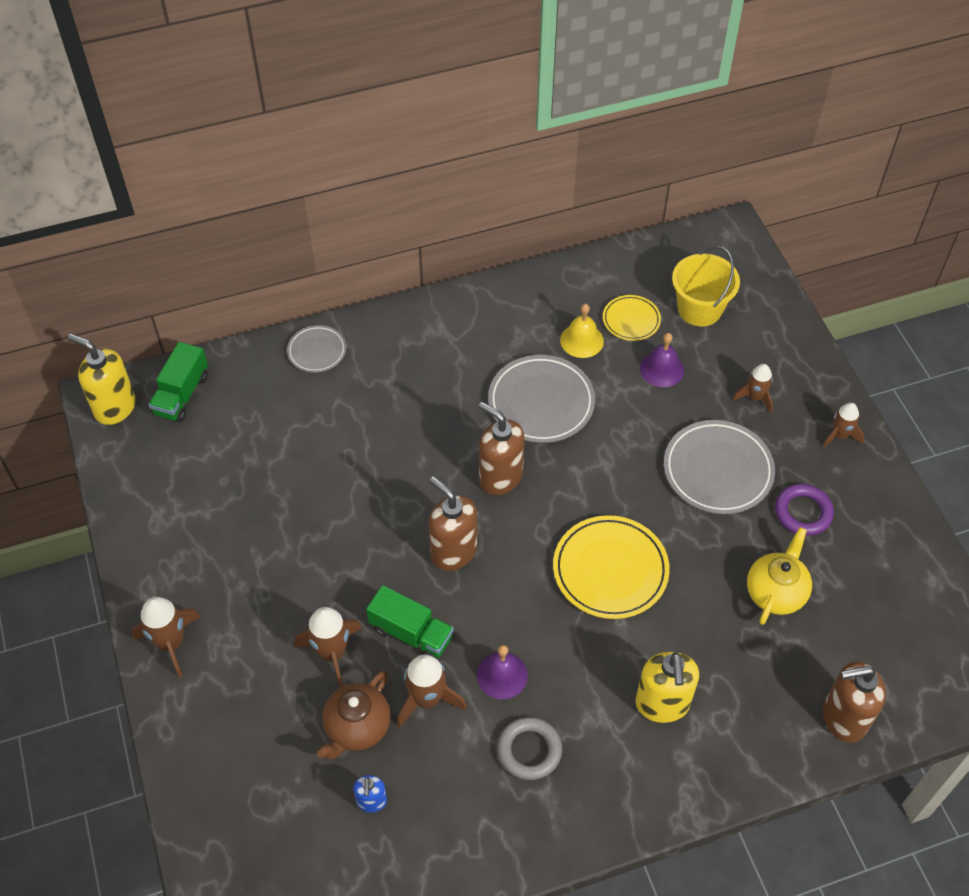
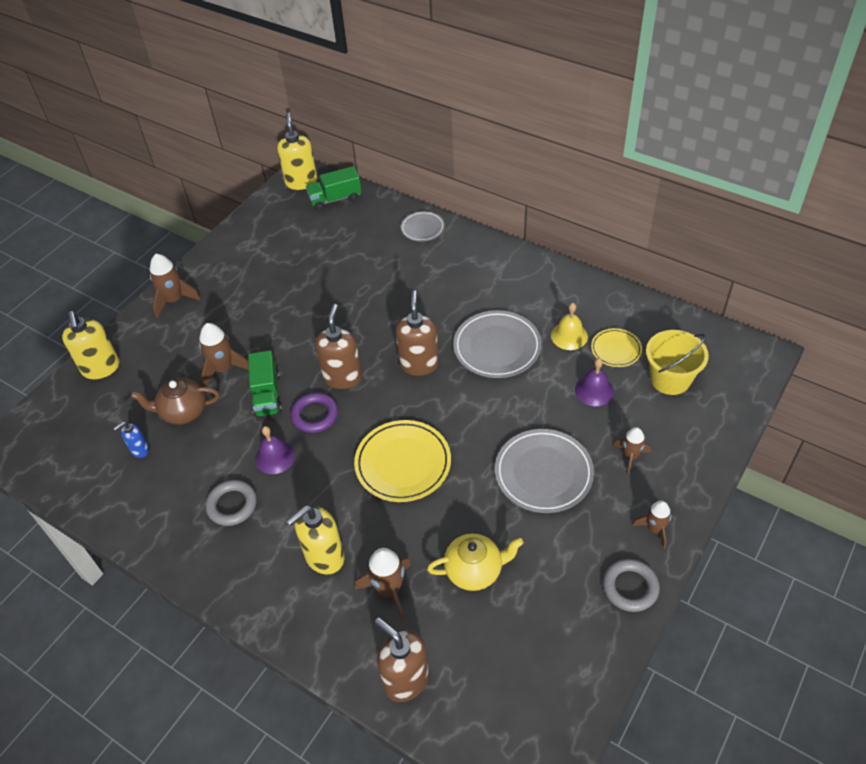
camera: 55 degrees right, 5 degrees down
(203, 779) = (101, 368): none -> yellow soap dispenser
(427, 699) = (228, 431): brown rocket -> brown rocket (389, 590)
(803, 512) = (560, 546): purple ring -> purple ring (315, 415)
(880, 493) = (630, 587): none -> grey ring

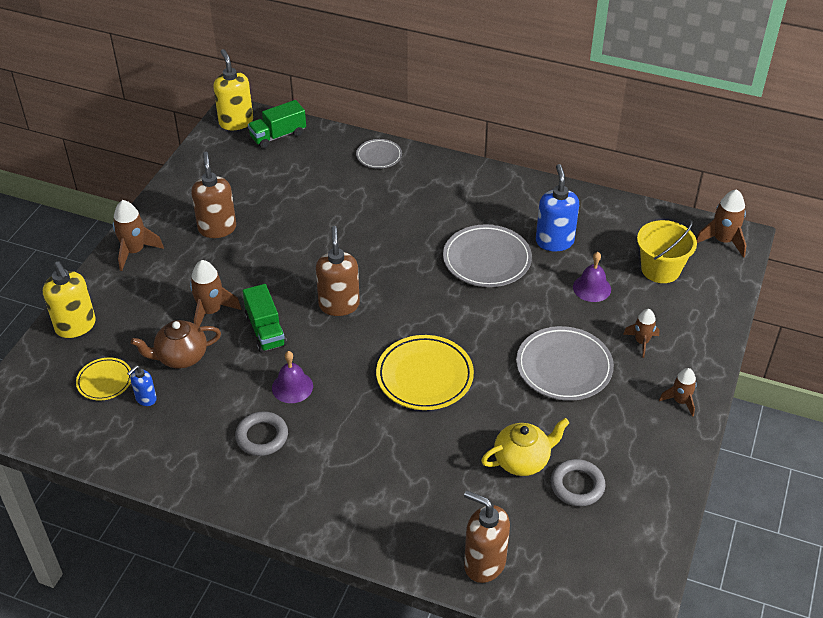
camera: 15 degrees left, 5 degrees down
(315, 415) = (321, 343): purple ring -> none
(324, 557) = (371, 470): yellow soap dispenser -> none
(389, 590) = (445, 489): brown rocket -> brown rocket (723, 241)
(419, 364) = (413, 284): brown soap dispenser -> brown soap dispenser (217, 228)
(569, 336) = (554, 241): yellow bell -> blue soap dispenser
(616, 349) = (602, 249): yellow plate -> yellow plate (105, 381)
(630, 587) = (671, 453): grey ring -> grey ring (577, 485)

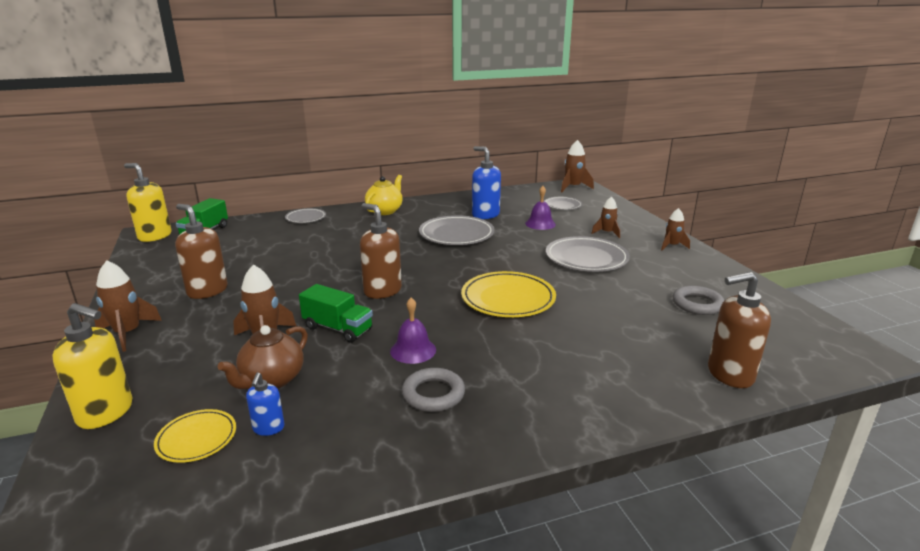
camera: 40 degrees left, 20 degrees down
(522, 460) = (645, 309): yellow teapot -> yellow teapot (385, 211)
(660, 269) = (562, 205): yellow bucket -> grey plate

